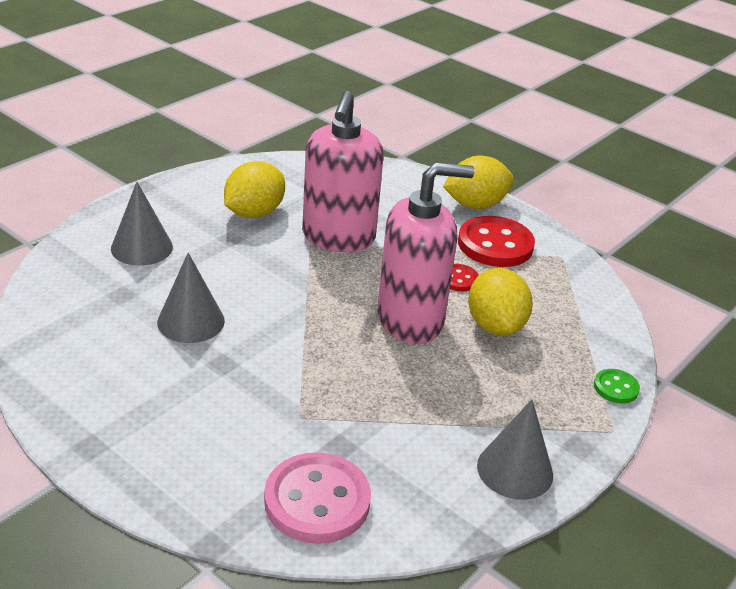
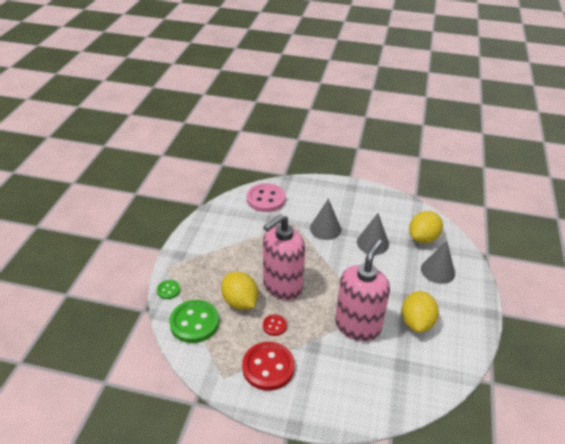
camera: 155 degrees right, 5 degrees up
(338, 238) = (358, 326): pink soap dispenser -> pink soap dispenser turned 45 degrees clockwise
(475, 205) = (301, 405): yellow lemon -> yellow lemon (423, 238)
(515, 470) = (202, 235): grey cone -> grey cone (325, 229)
(582, 326) = (194, 322): none -> green button

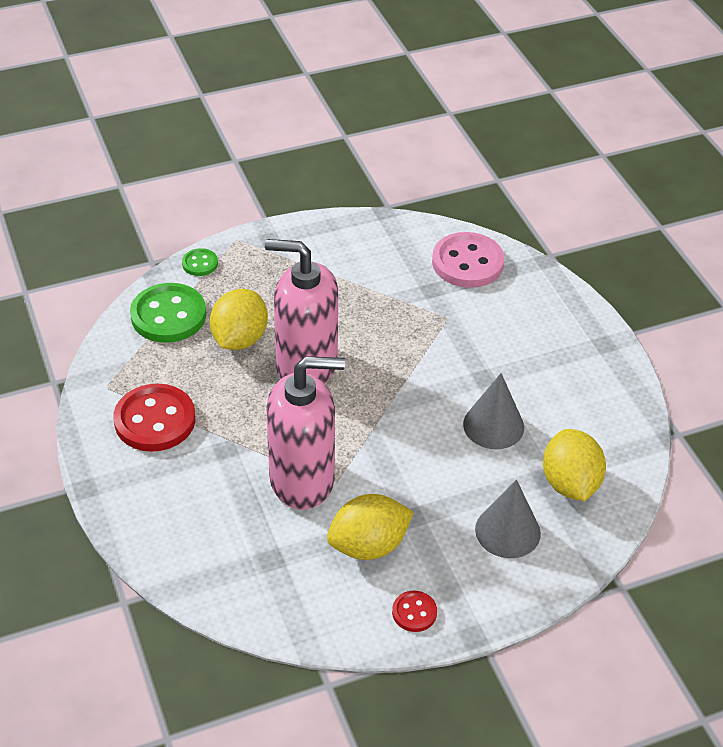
camera: 55 degrees right, 5 degrees up
(274, 326) = (228, 393): red button -> red button (414, 612)
(325, 229) = (470, 357): grey cone -> none
(423, 238) = (570, 483): yellow lemon -> yellow lemon turned 75 degrees clockwise

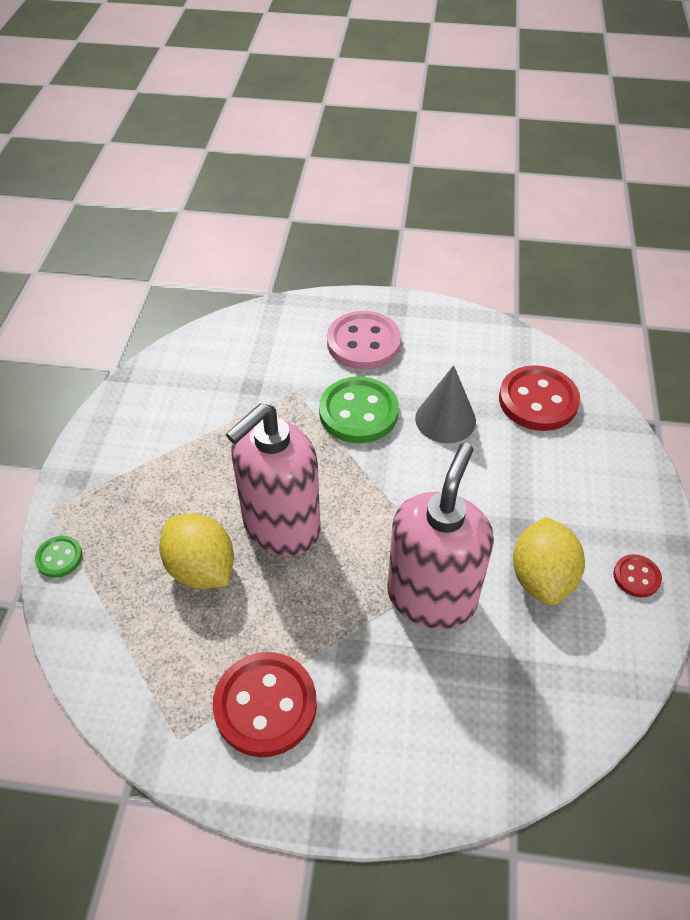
camera: 60 degrees left, 5 degrees up
(168, 315) = (114, 623): green button -> green button (358, 412)
(467, 263) = (238, 347): pink button -> pink button (363, 343)
(507, 531) = (571, 465): grey cone -> none
(570, 483) = (538, 400): yellow lemon -> red button

